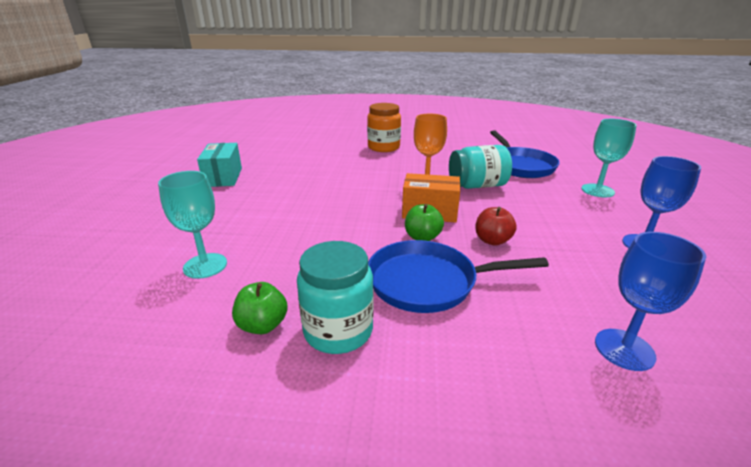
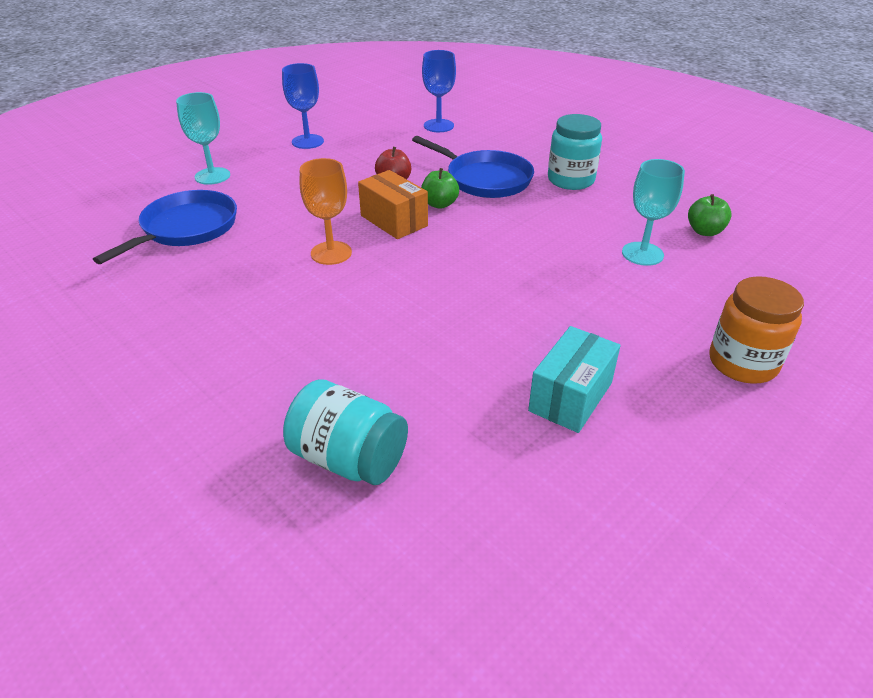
camera: 140 degrees left, 10 degrees up
(263, 325) = (615, 198): green apple -> green apple (704, 231)
(383, 147) = (247, 353): orange jar -> orange jar (742, 363)
(477, 186) = (292, 226): turquoise jar -> turquoise jar (349, 458)

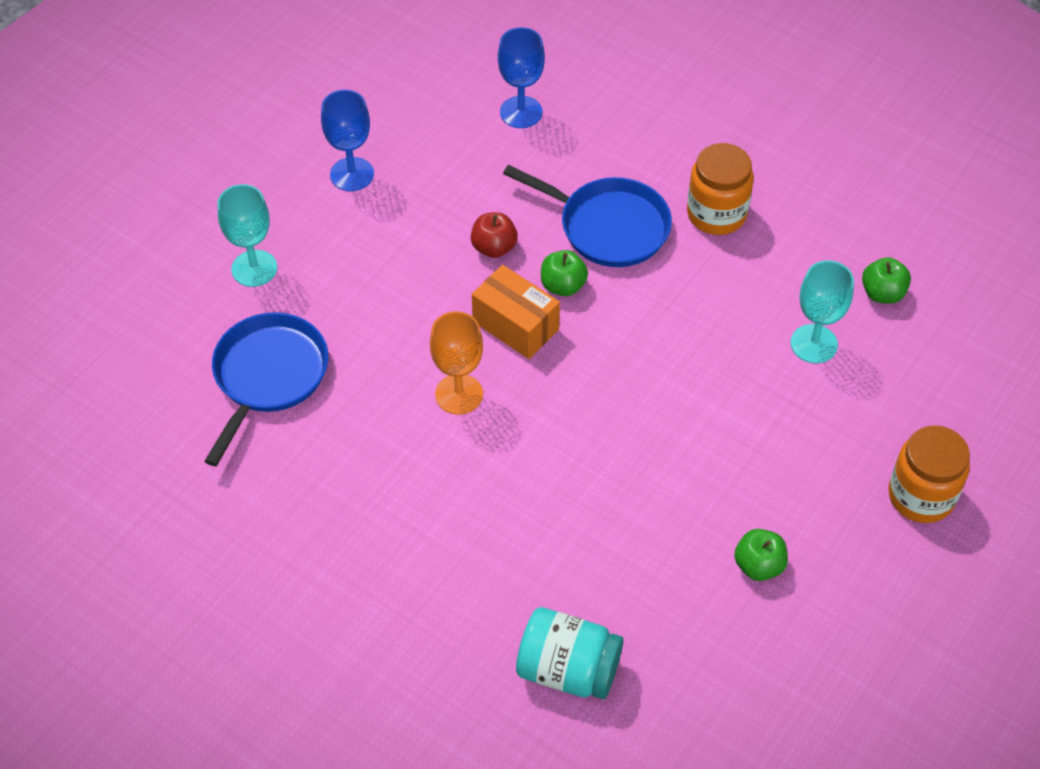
camera: 10 degrees left, 15 degrees up
(570, 397) = (758, 565): turquoise box -> green apple
(571, 180) = (716, 214): turquoise jar -> orange jar

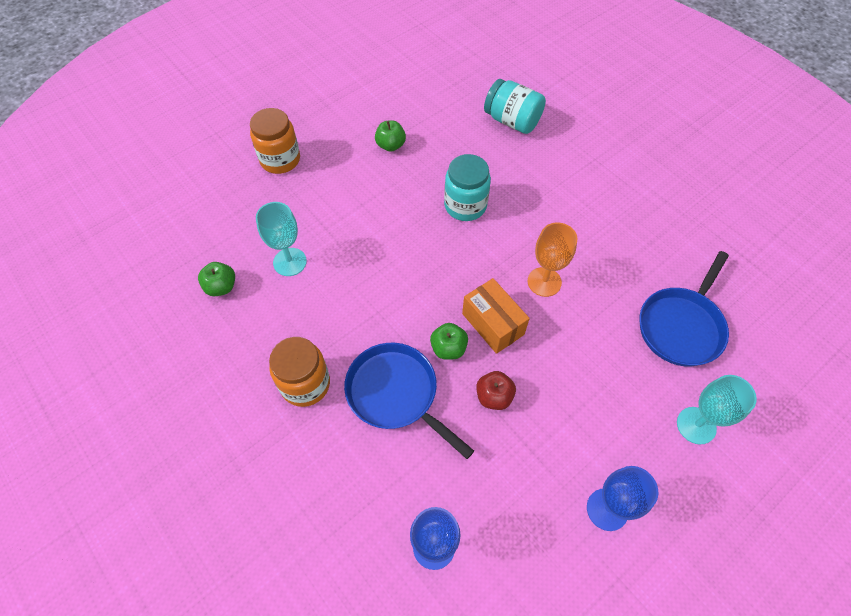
camera: 165 degrees left, 5 degrees up
(601, 483) = (465, 205): none -> turquoise jar

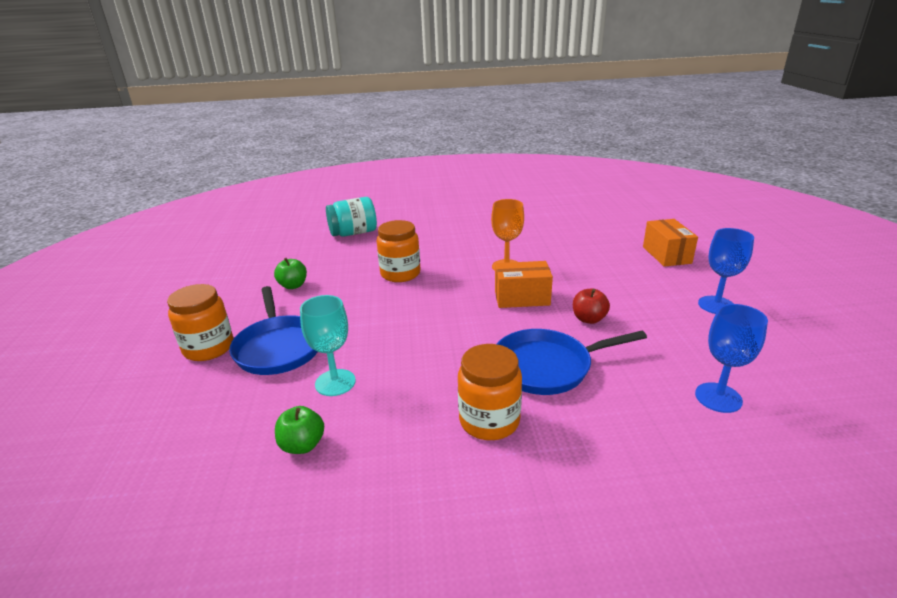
camera: 55 degrees left, 30 degrees down
(448, 348) = (525, 325): green apple -> none
(465, 205) = (400, 274): turquoise jar -> orange jar
(681, 326) = (588, 236): blue pan -> blue pan (278, 347)
(696, 425) = (666, 255): turquoise goblet -> orange box

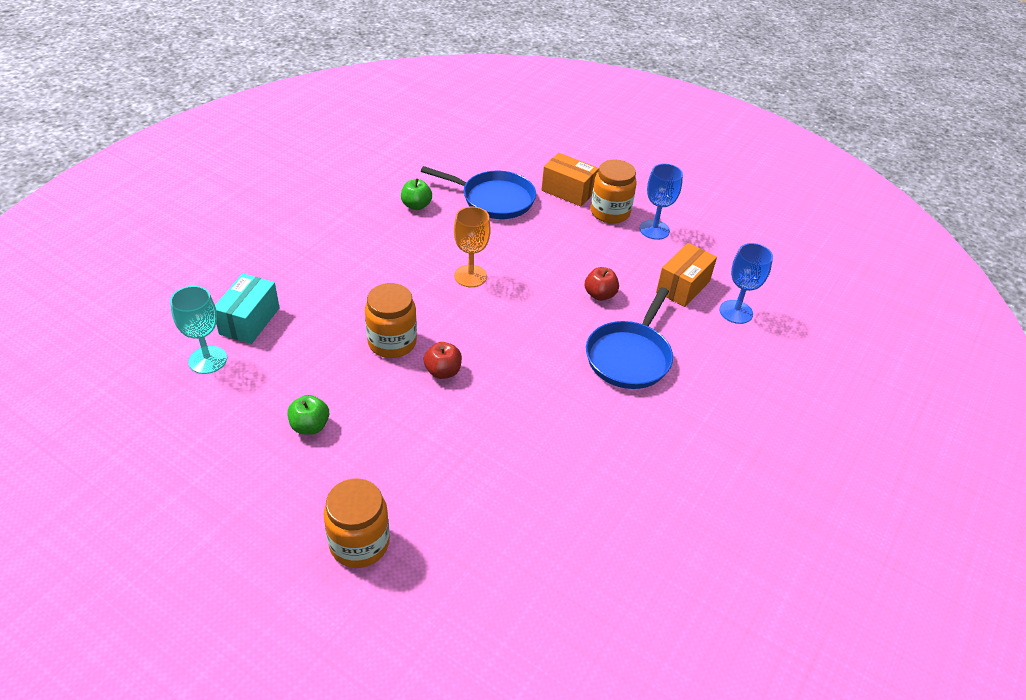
camera: 55 degrees left, 15 degrees up
(278, 347) = (421, 491): blue pan -> blue pan (494, 199)
(302, 445) = (581, 539): green apple -> green apple (416, 205)
(335, 382) = (521, 480): turquoise goblet -> turquoise goblet (208, 360)
(353, 233) = (249, 321): turquoise jar -> turquoise box
(401, 301) = (443, 371): none -> red apple
(489, 421) = (655, 424): orange jar -> orange jar (610, 212)
(522, 298) = (530, 304): orange box -> orange box (683, 286)

